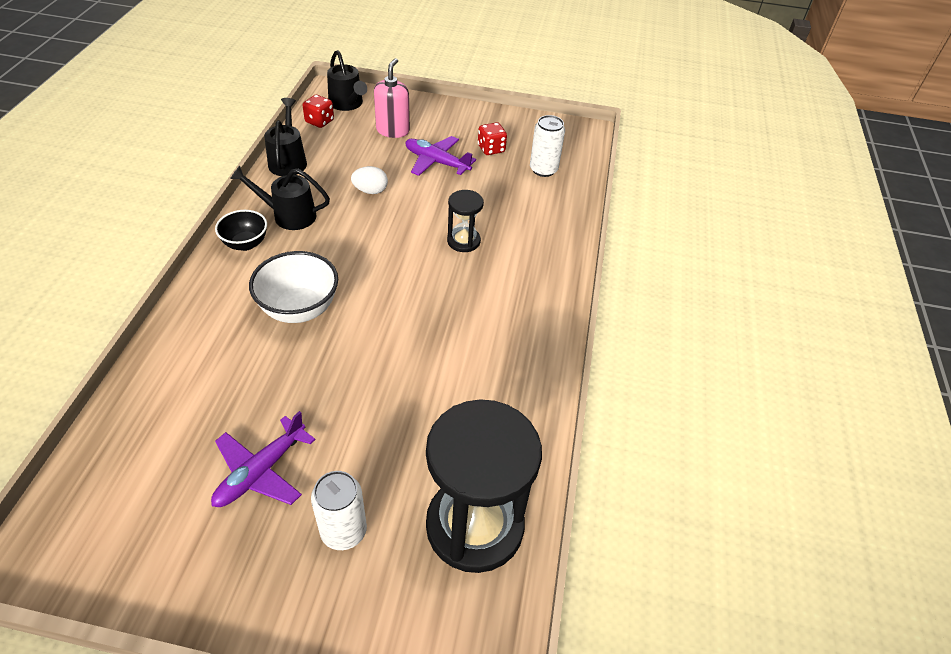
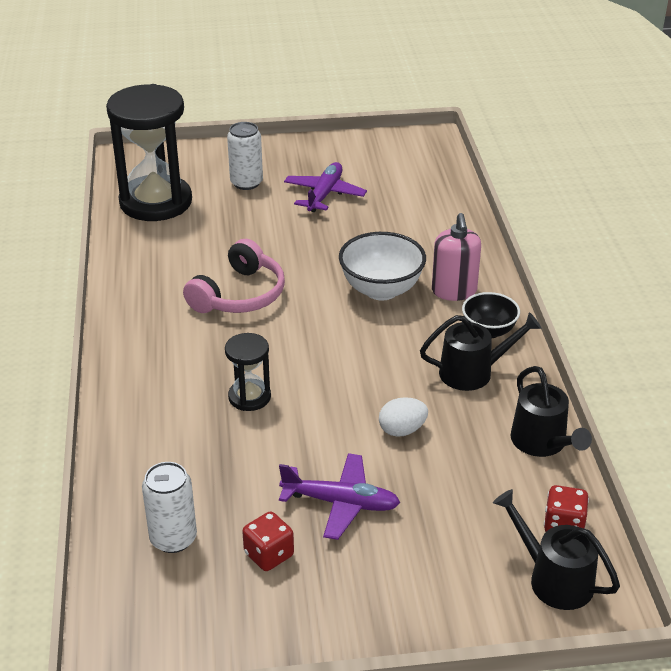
camera: 165 degrees right, 10 degrees down
(393, 130) = (441, 544): pink soap dispenser -> pink soap dispenser (454, 291)
(431, 341) = (239, 295): none -> pink headphones

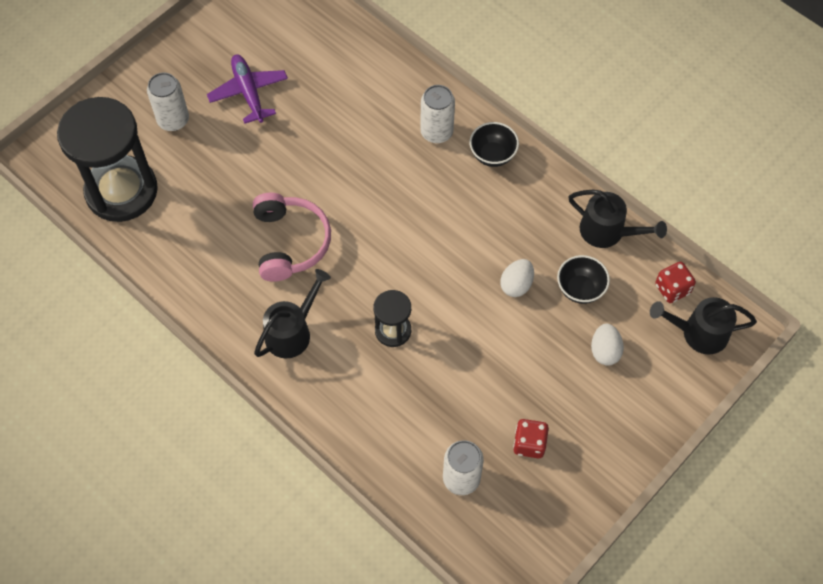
camera: 40 degrees left, 25 degrees up
(341, 503) = (534, 371): purple plane -> none
(381, 290) = (386, 166): white bowl -> none
(432, 531) = (605, 351): none -> white egg
(454, 291) = (436, 132): pink soap dispenser -> white can
(462, 469) = (580, 289): none -> black bowl
(473, 372) = (515, 201): black watering can -> black watering can (292, 332)

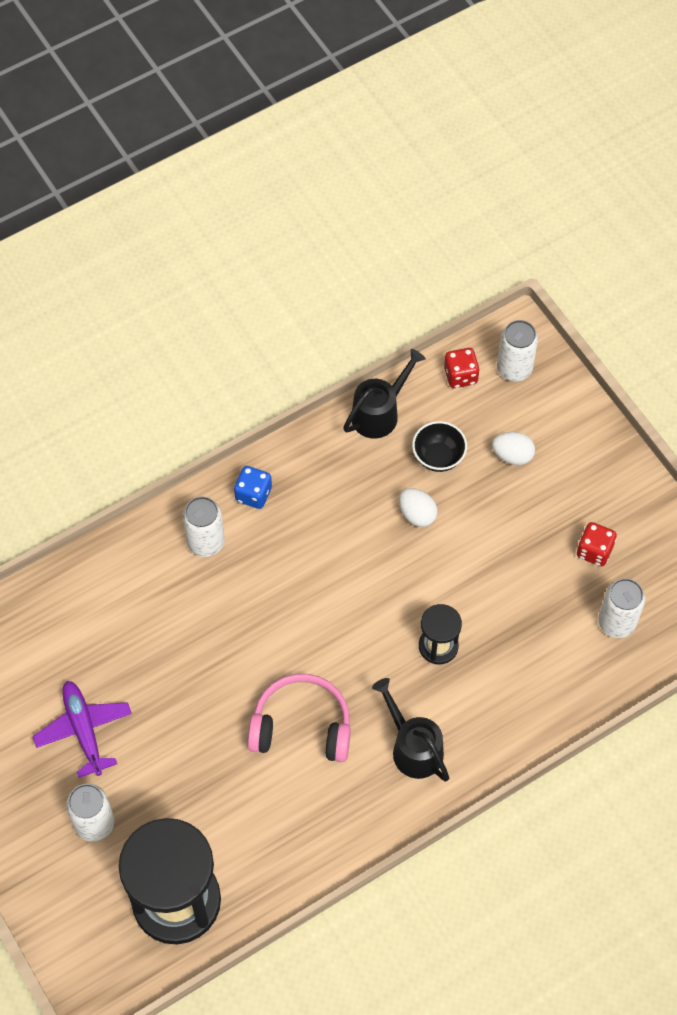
camera: 75 degrees left, 0 degrees up
(248, 92) = (83, 730): purple plane -> purple plane turned 75 degrees clockwise
(492, 155) = (253, 494): black bowl -> blue dice
(698, 333) = (514, 368): black watering can -> white can

